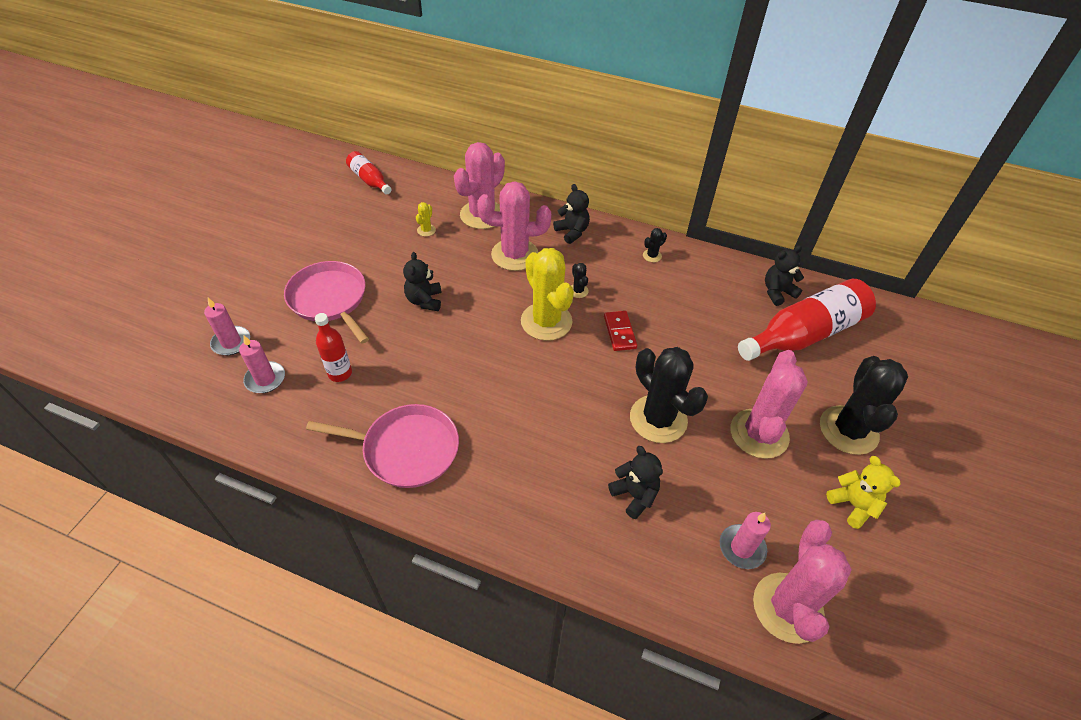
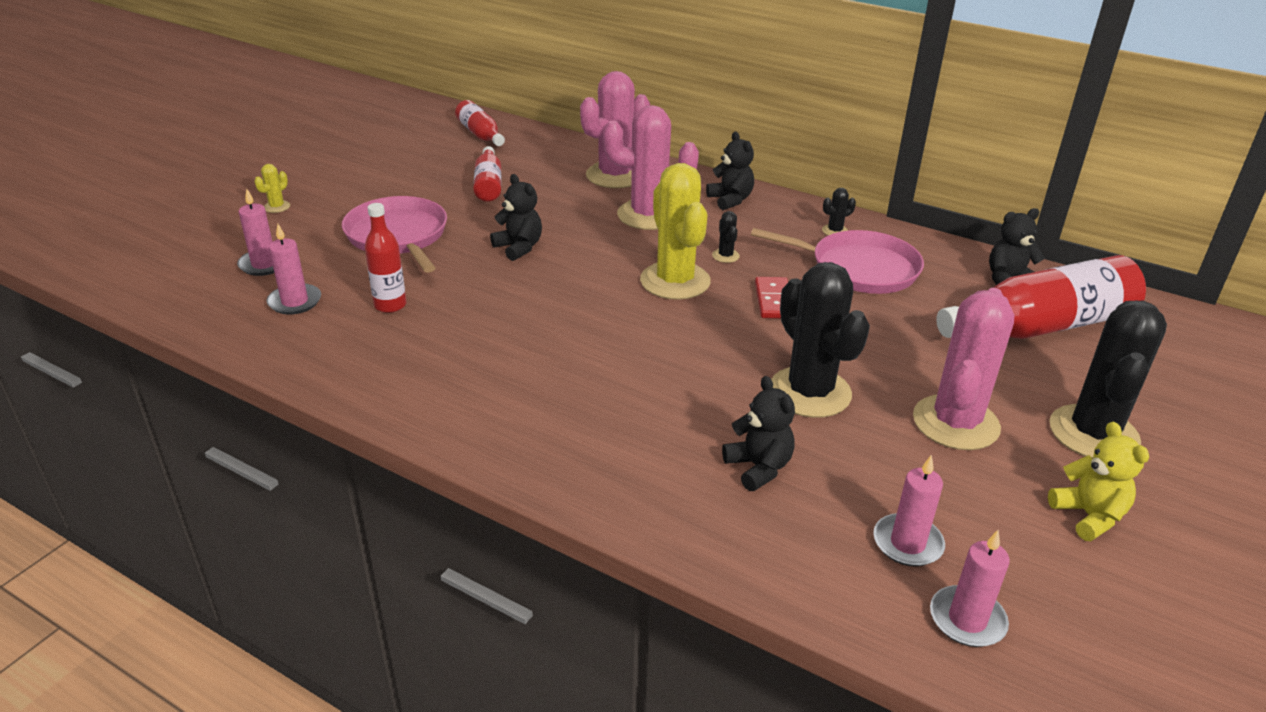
camera: 10 degrees right, 15 degrees down
(387, 235) = (488, 184): none -> red bottle
(406, 449) = (454, 386): pink pan -> pink pan (858, 268)
(424, 301) = (519, 247): black teddy bear -> black teddy bear turned 135 degrees clockwise
(426, 230) = (539, 184): yellow cactus -> yellow cactus (277, 207)
(787, 607) = (967, 620): pink cactus -> pink candle

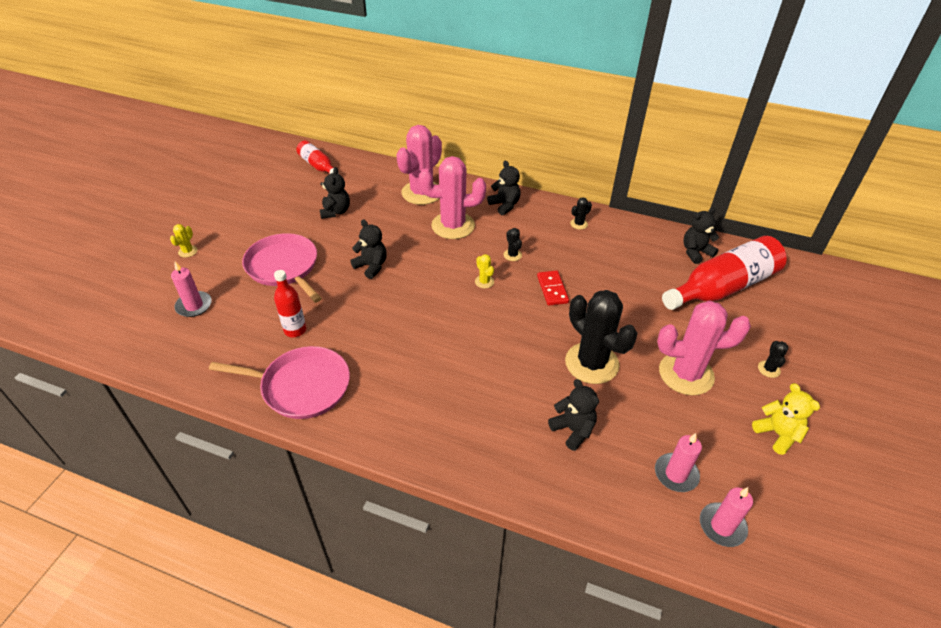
camera: 10 degrees left, 10 degrees up
(295, 302) = (226, 336): pink candle -> none
(488, 184) = (335, 212): red bottle -> black teddy bear
(675, 281) = (484, 282): yellow cactus -> yellow cactus, size x0.41
(858, 268) = (600, 254): pink pan -> pink pan (301, 386)
(955, 423) = (686, 374): pink cactus -> pink cactus turned 75 degrees clockwise
(1093, 433) = (769, 369): black cactus -> black cactus, size x0.41

